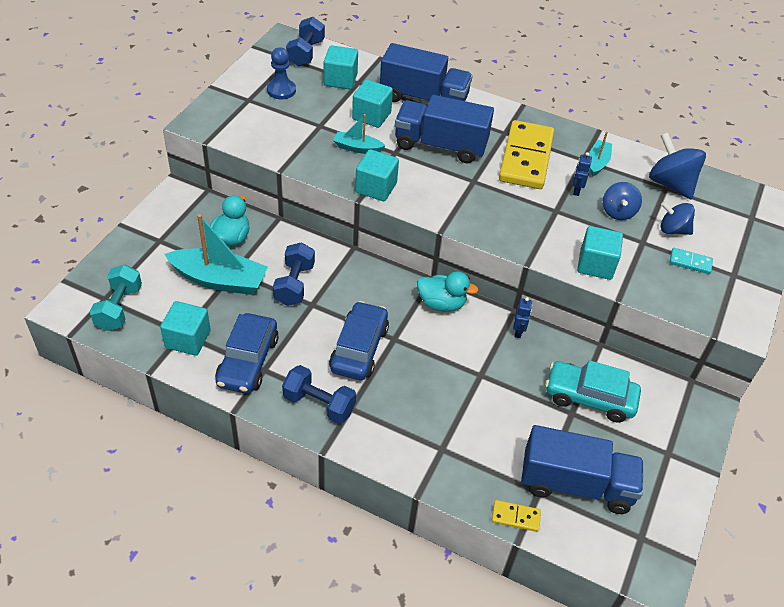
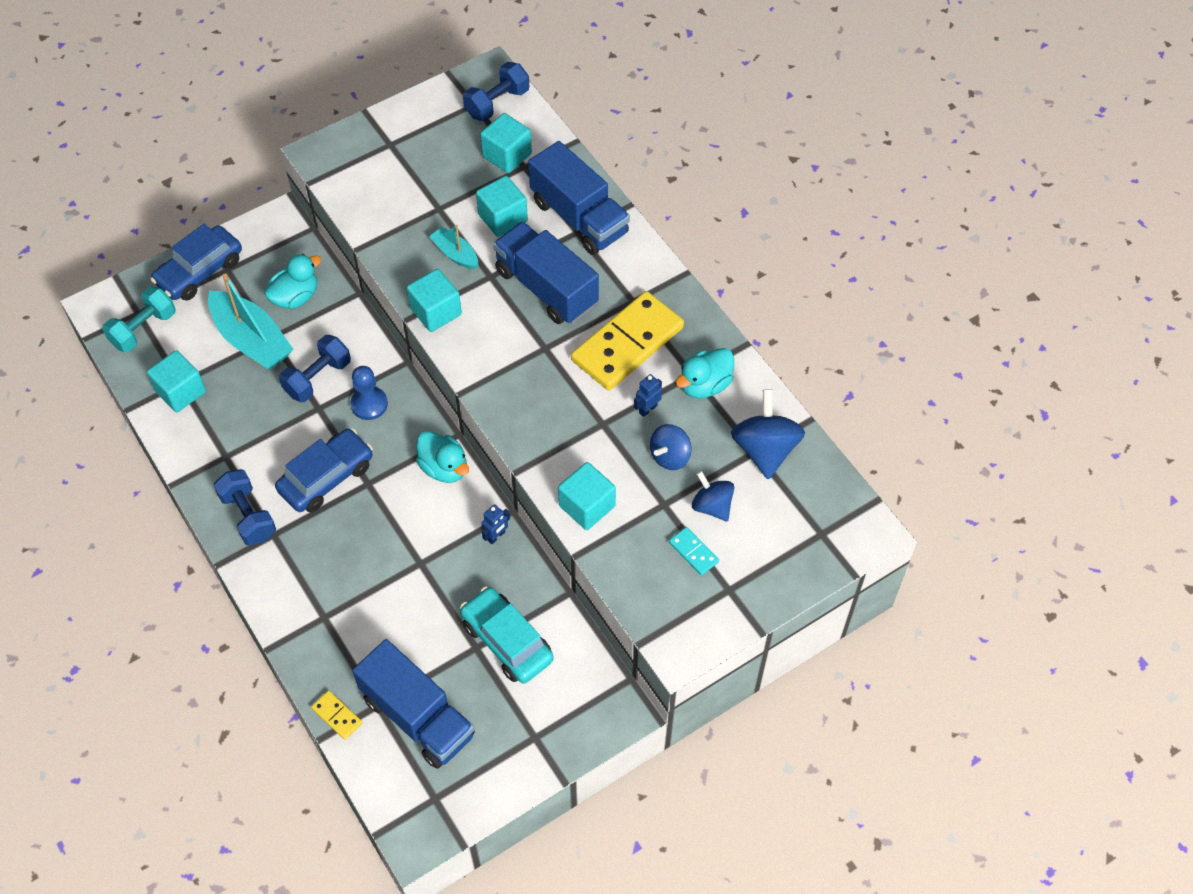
camera: 35 degrees right, 10 degrees up
(248, 361) = (217, 441): blue car -> blue car (200, 271)
(281, 90) = (432, 145): blue pawn -> blue pawn (369, 404)
(597, 162) = (704, 385): turquoise boat -> turquoise duck

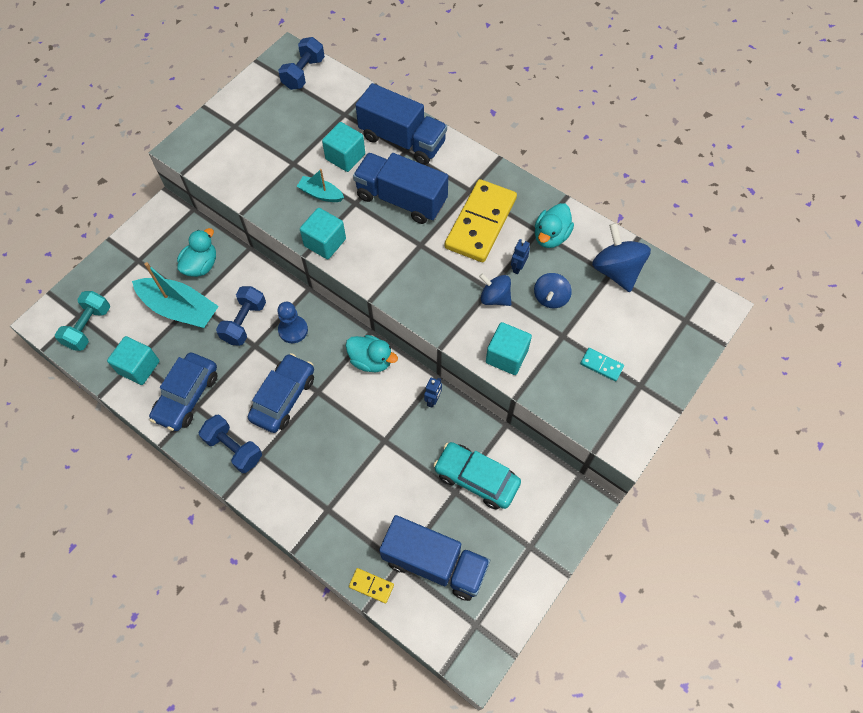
camera: 20 degrees left, 5 degrees up
(200, 271) = (116, 268): blue car -> blue car (187, 396)
(507, 155) = (328, 109): turquoise cube -> none
(712, 506) = (598, 325): blue spinning top -> blue spinning top (494, 298)

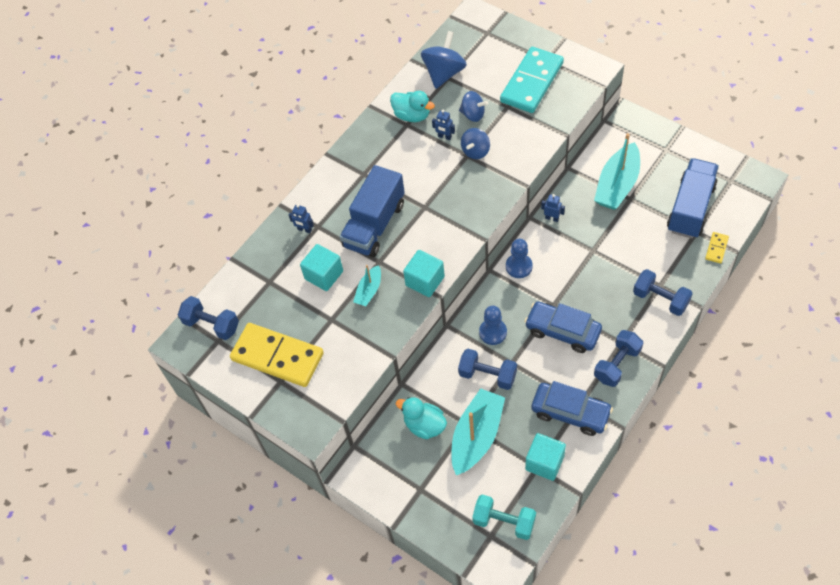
camera: 85 degrees left, 5 degrees down
(309, 507) = (660, 299): none -> blue dumbbell
(371, 360) = (519, 266): turquoise duck -> blue pawn
(402, 140) = (304, 230): blue truck -> blue robot
(476, 479) = (617, 185): turquoise car -> turquoise boat
(481, 223) = (400, 164): yellow domino -> yellow domino (277, 356)
(506, 356) = (530, 141): turquoise cube -> none
(601, 365) = (531, 82): turquoise domino -> turquoise domino, size x2.39
(616, 270) = (444, 73): blue spinning top -> blue spinning top turned 135 degrees clockwise

